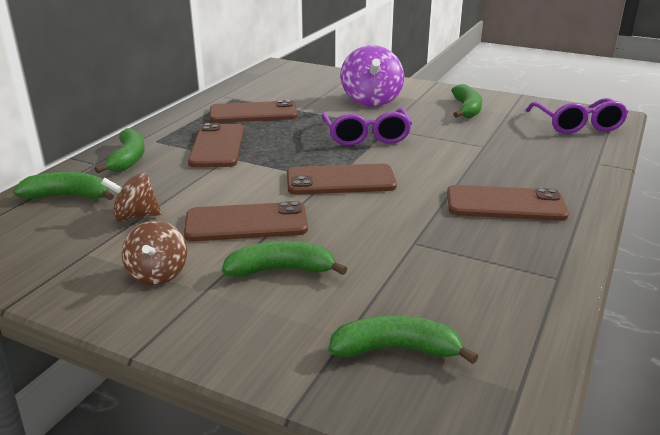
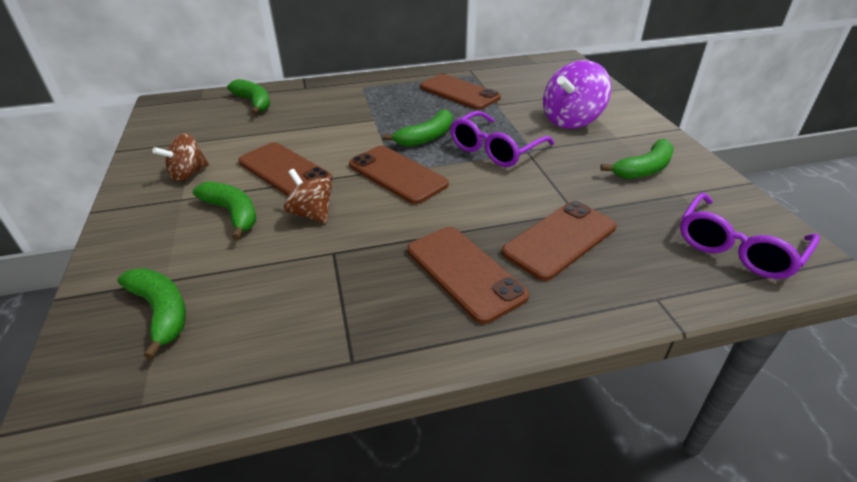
camera: 50 degrees right, 10 degrees up
(128, 159) = (324, 93): green banana -> green banana (426, 137)
(135, 217) = (251, 132): brown spinning top -> brown spinning top (312, 214)
(217, 146) = (385, 107): brown phone -> brown phone (559, 239)

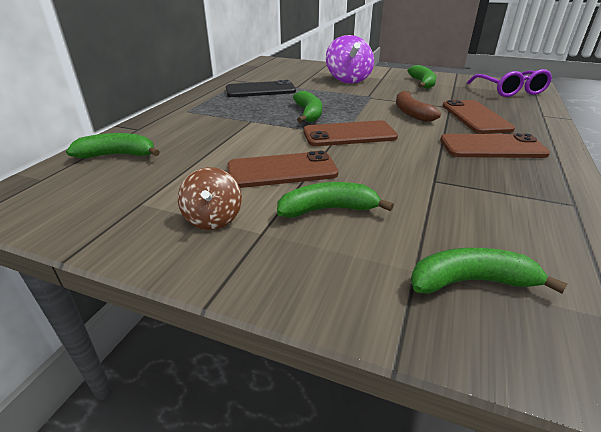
camera: 55 degrees left, 5 degrees down
(312, 214) = (370, 175): brown spinning top -> none
(459, 92) = (260, 90): brown phone -> black phone
(495, 149) = (355, 102): purple glasses -> none
(510, 191) = (411, 113): none -> brown banana

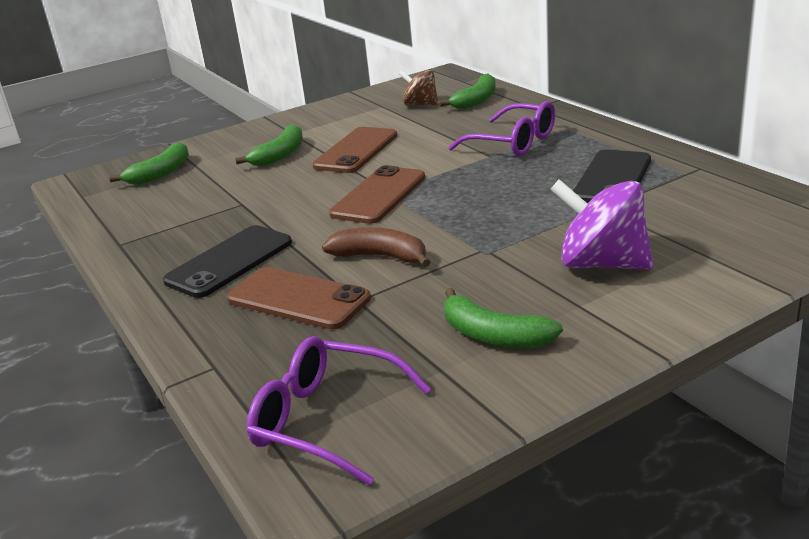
camera: 130 degrees right, 5 degrees down
(213, 219) = (329, 123): brown spinning top -> brown spinning top (420, 104)
(221, 120) = (512, 142): none -> purple glasses
(309, 114) = (470, 189): green banana -> none
(492, 147) = (230, 262): brown phone -> black phone

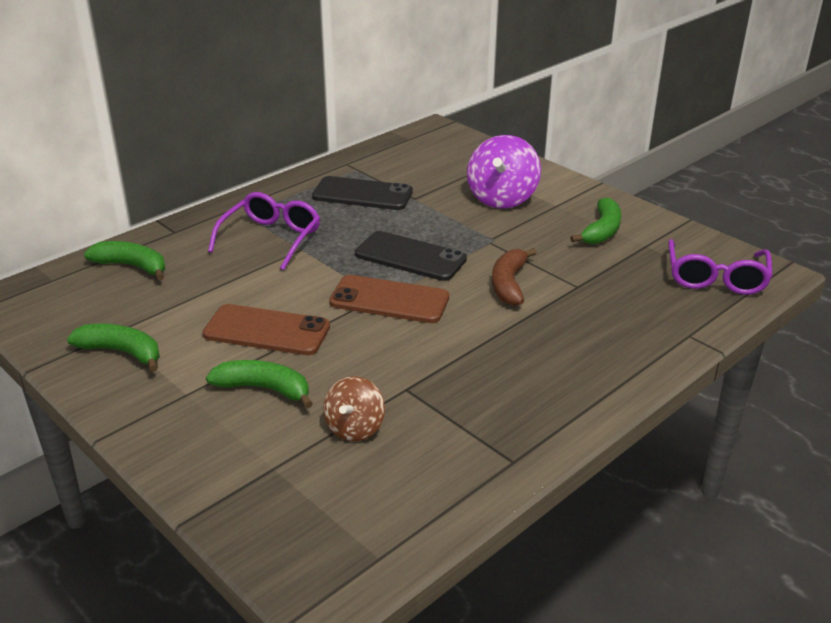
camera: 105 degrees left, 5 degrees up
(161, 173) = (305, 492): green banana -> green banana (122, 352)
(230, 262) = (535, 365): black phone -> black phone (410, 257)
(298, 299) = (585, 314): brown phone -> none
(420, 104) = (125, 303): brown spinning top -> brown spinning top (355, 428)

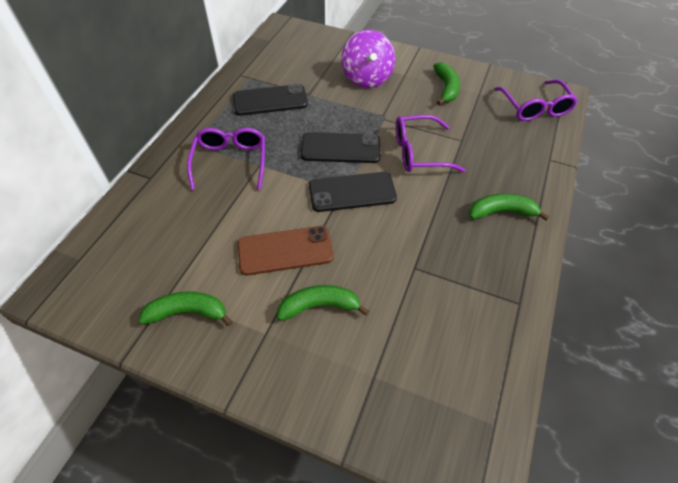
camera: 25 degrees left, 20 degrees up
(132, 266) = (138, 223): green banana -> green banana (501, 212)
(355, 428) = (404, 316): brown spinning top -> none
(389, 300) = (352, 192): brown phone -> black phone
(509, 284) = (419, 152): brown banana -> purple glasses

